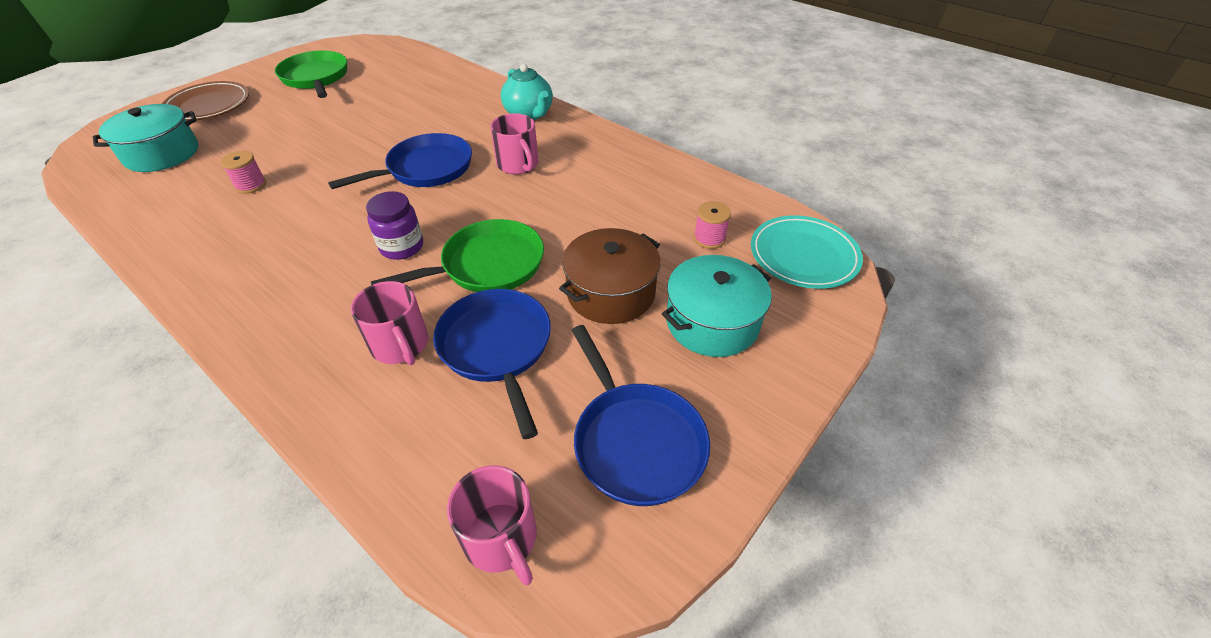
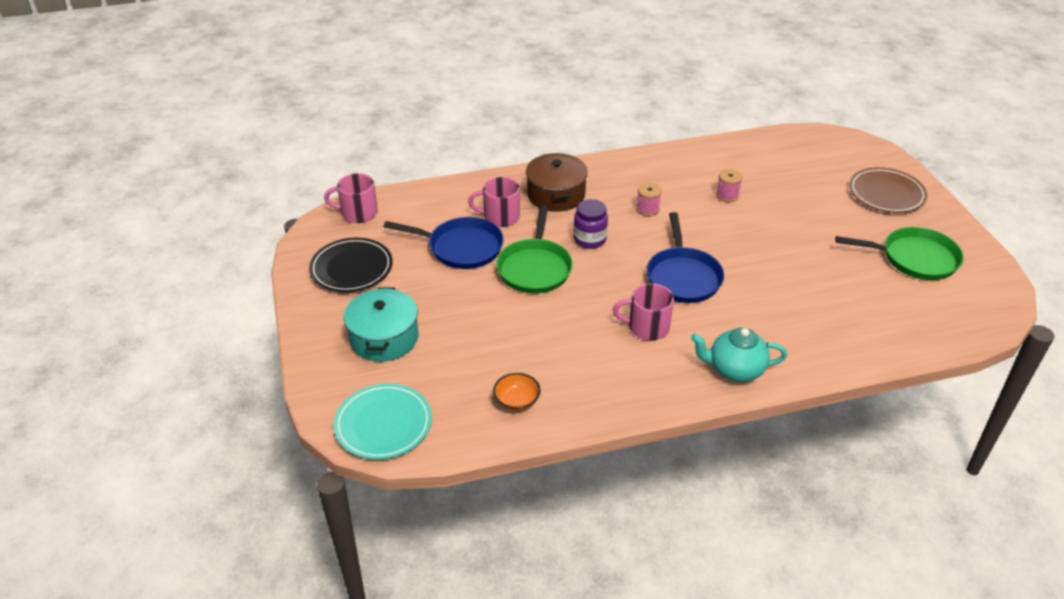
camera: 125 degrees right, 5 degrees down
(162, 154) = (808, 166): turquoise pot -> none
(611, 292) = (455, 308): brown pot -> brown pot (556, 195)
(635, 441) = (351, 268): blue pan -> black plate
(682, 195) = (517, 401): none -> orange bowl
(709, 238) = (453, 385): pink spool -> pink spool (647, 209)

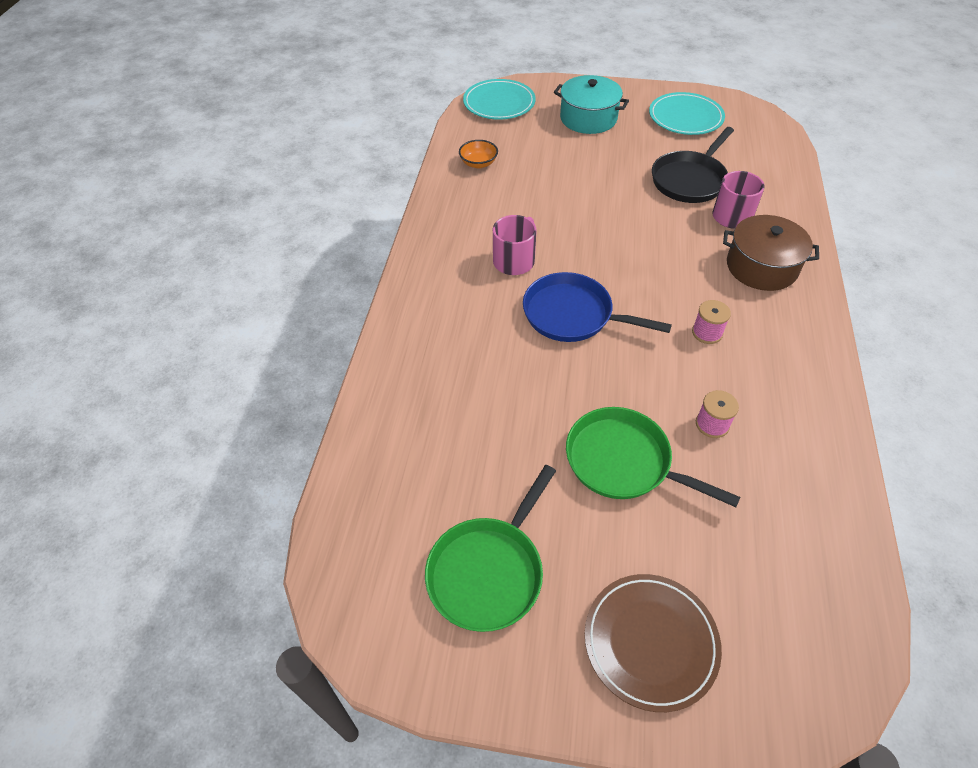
camera: 115 degrees right, 10 degrees up
(351, 268) = (685, 117): black plate -> turquoise plate
(358, 213) = (768, 133): pink mug -> none
(461, 247) = (690, 180): blue pan -> black pan
(535, 268) = (638, 216): green pan -> green pan (623, 461)
(589, 239) = (667, 266): purple jar -> none
(735, 369) = (425, 297): turquoise teapot -> none

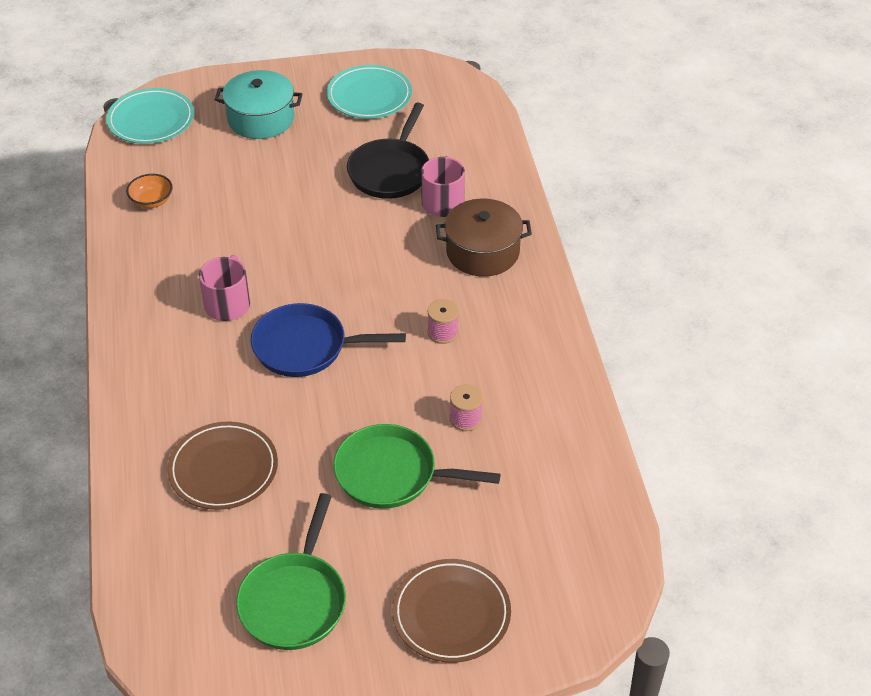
camera: 20 degrees left, 5 degrees down
(462, 411) = (223, 469): none -> brown plate

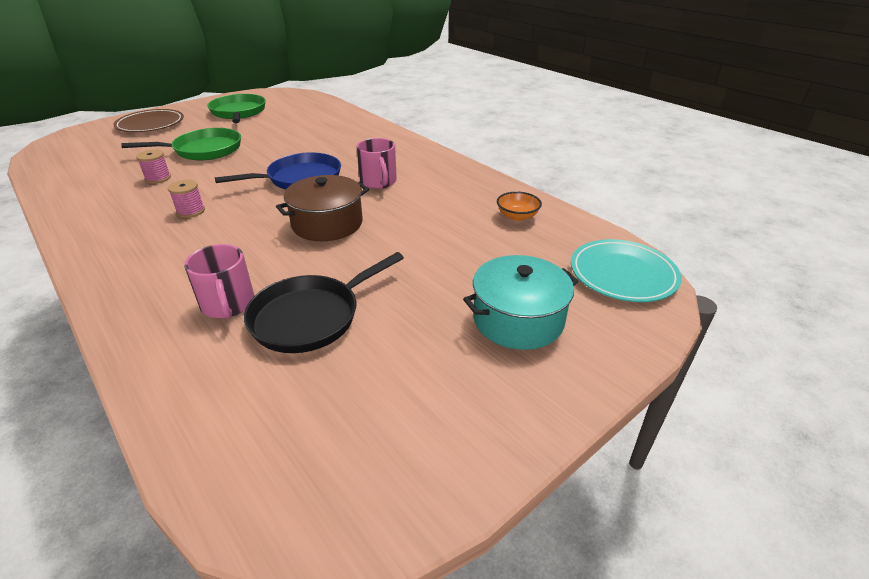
camera: 150 degrees right, 10 degrees down
(223, 469) = (310, 131): brown plate -> none
(369, 96) = (413, 412): turquoise plate -> none
(390, 171) = (311, 317): black pan -> black pan turned 120 degrees counterclockwise
(482, 252) = (165, 274): brown pot -> brown pot (327, 224)

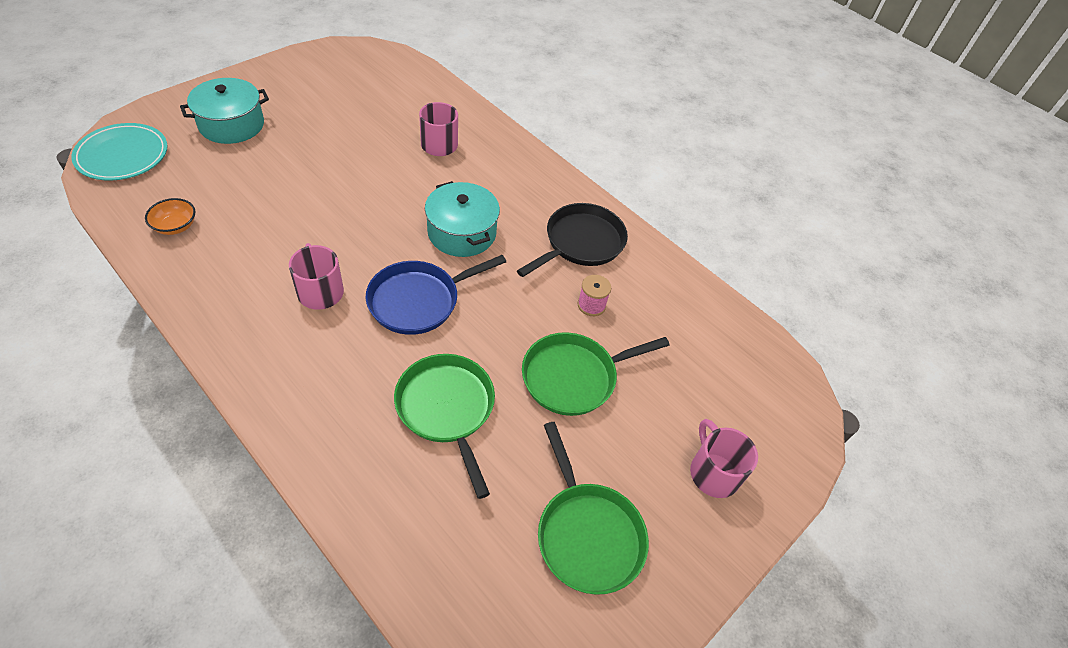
camera: 170 degrees right, 15 degrees up
(150, 124) = (713, 472): brown plate -> pink mug
(191, 211) = (519, 244): pink spool -> none
(243, 218) = (462, 232): none -> turquoise pot
(296, 140) = (447, 409): none -> green pan
(311, 317) = (377, 133): black pan -> black pan (581, 243)
(327, 224) = (376, 222): brown pot -> none

